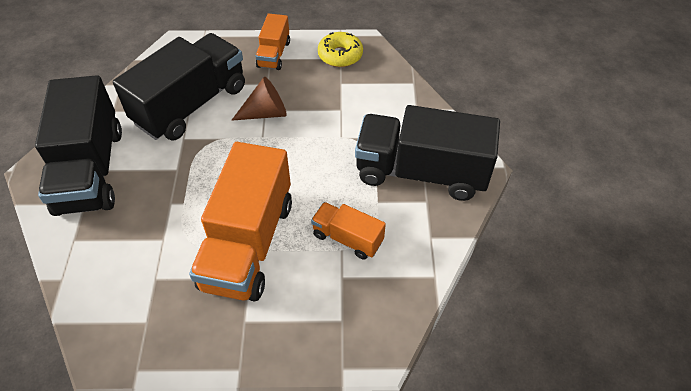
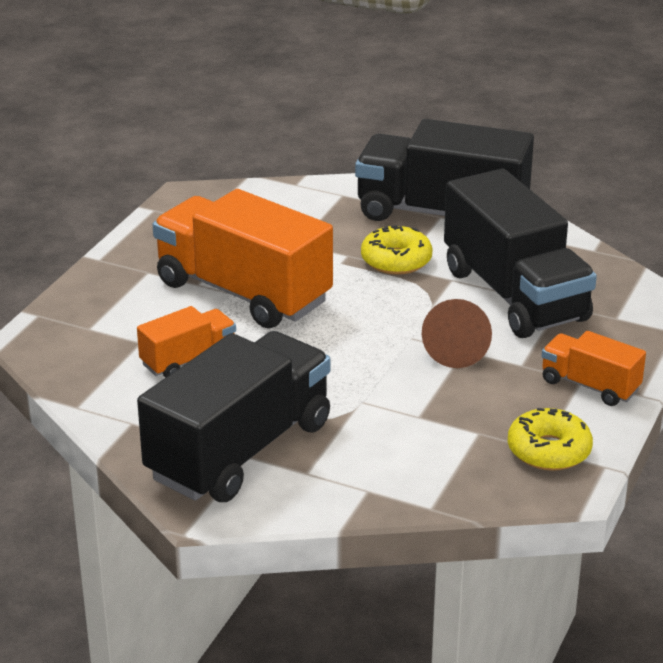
camera: 115 degrees right, 20 degrees down
(169, 173) = (396, 260): none -> yellow donut

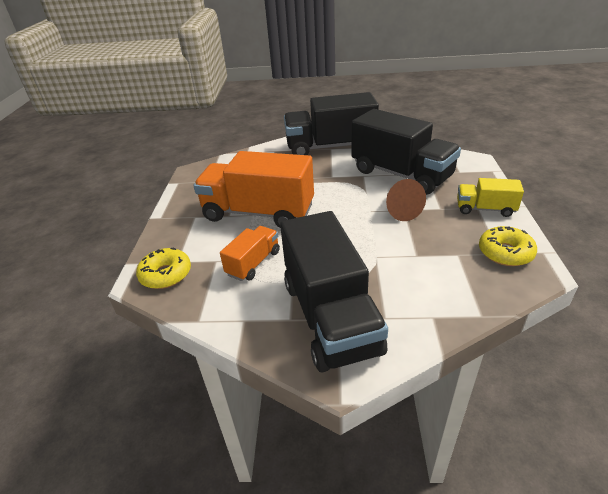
camera: 20 degrees left, 5 degrees up
(240, 451) = (330, 316): black truck -> black truck turned 150 degrees clockwise
(396, 260) = (327, 174): yellow donut -> yellow donut (166, 274)
(590, 386) = (485, 209): orange truck -> yellow truck

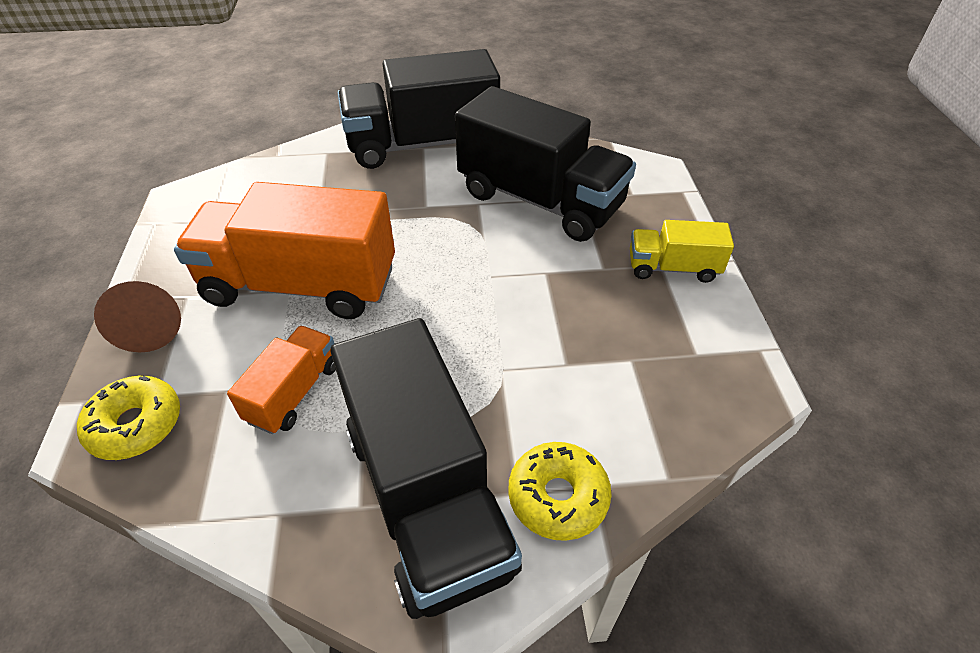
camera: 10 degrees left, 10 degrees up
(400, 210) = (539, 274): brown cone -> brown cone (151, 326)
(505, 253) = (704, 353): yellow donut -> yellow donut (558, 497)

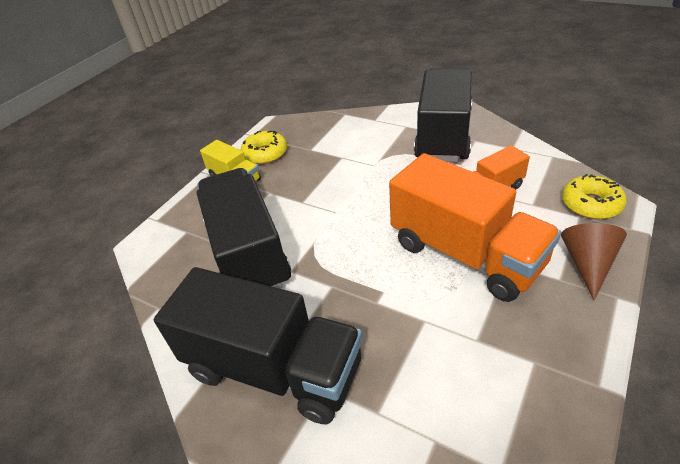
camera: 140 degrees left, 5 degrees down
(558, 497) = (391, 121): yellow donut -> yellow donut (265, 154)

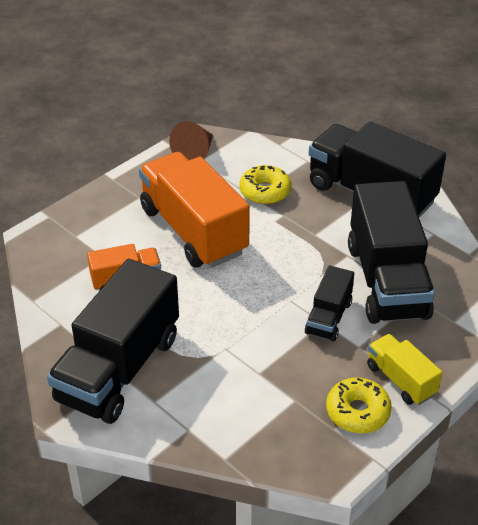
camera: 170 degrees left, 0 degrees up
(298, 206) = (328, 317): none -> black truck
(587, 264) = (109, 201): brown cone -> brown cone (195, 153)
(591, 204) = (55, 243): yellow donut -> yellow donut (265, 191)

